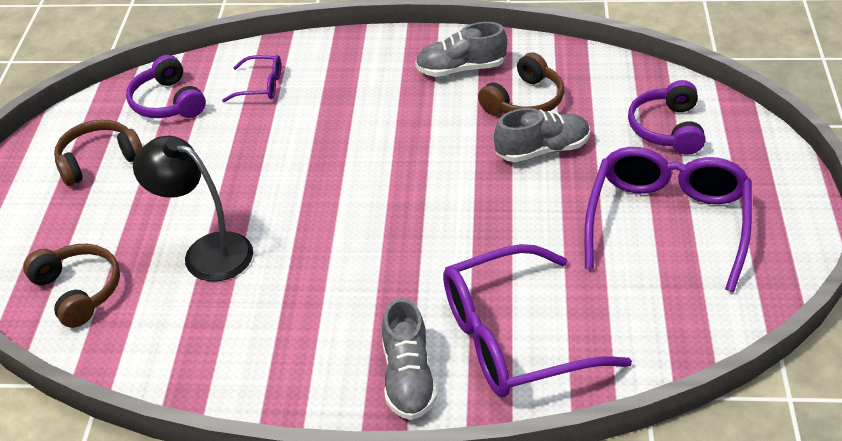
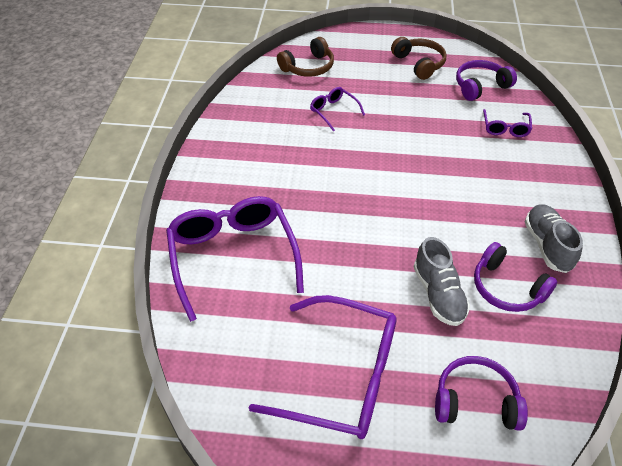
camera: 90 degrees right, 5 degrees up
(206, 252) = (334, 112): black lamp -> purple glasses
(408, 378) = (212, 201): grey shoe -> none
(525, 101) = (506, 288): brown headphones -> purple headphones

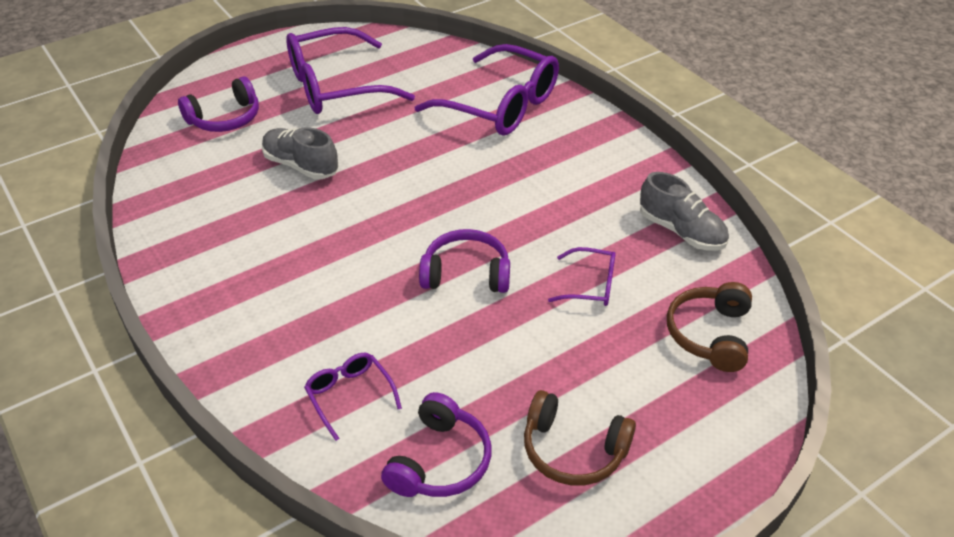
camera: 140 degrees right, 5 degrees down
(506, 288) = (240, 200): purple headphones -> purple headphones (466, 273)
(547, 245) = (215, 260): grey shoe -> grey shoe (681, 231)

